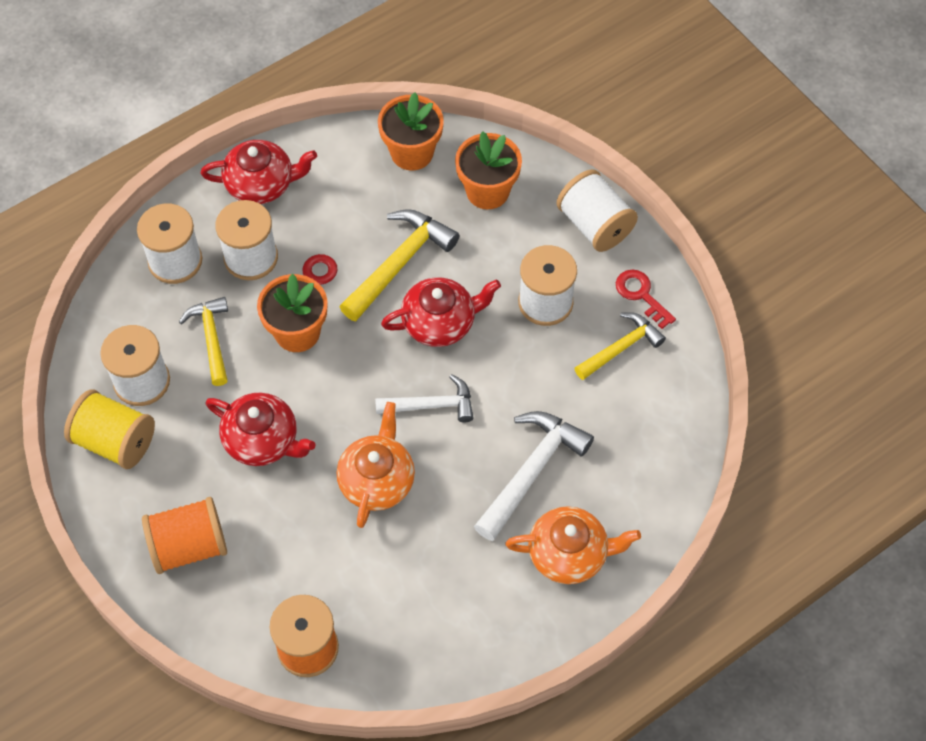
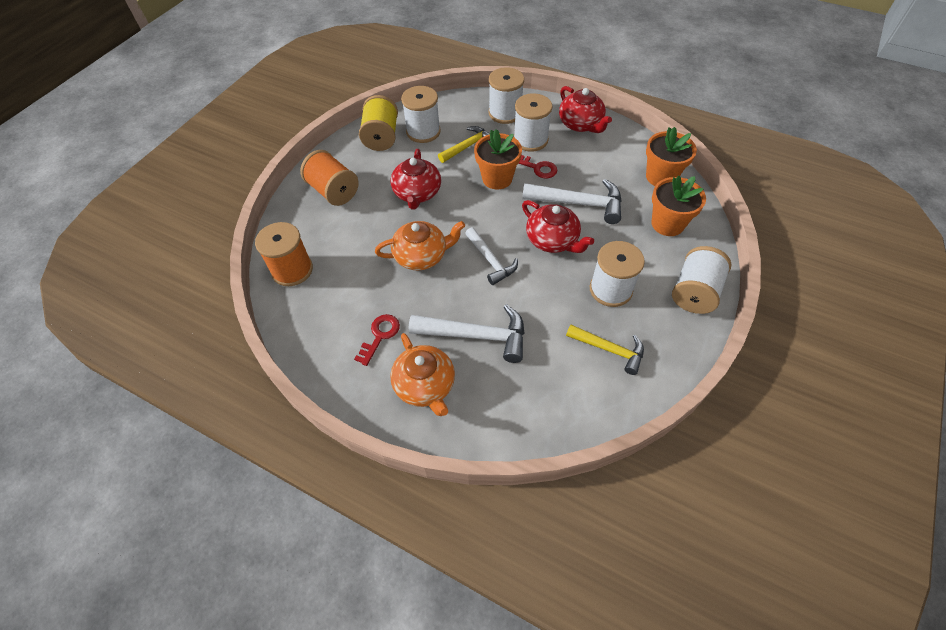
camera: 65 degrees right, 5 degrees down
(400, 263) = (579, 204): yellow hammer -> white hammer
(641, 295) = (662, 345): red key -> red key (380, 336)

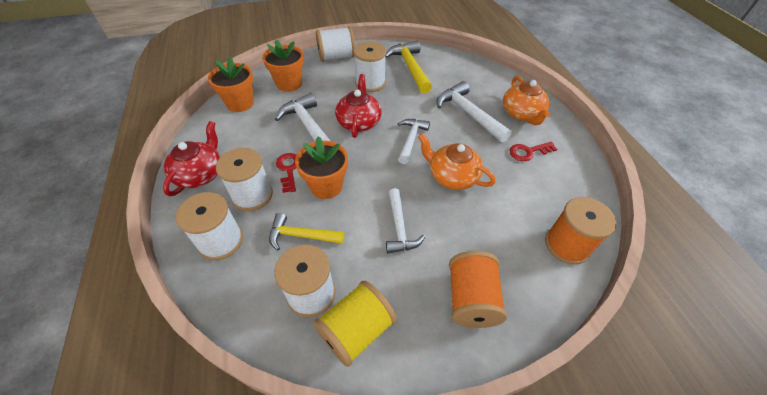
camera: 135 degrees left, 5 degrees down
(417, 193) = (399, 227): red teapot -> white hammer
(425, 386) = (521, 114): orange teapot -> orange teapot turned 150 degrees clockwise
(609, 350) = (410, 67): yellow hammer -> yellow hammer, size x1.51

